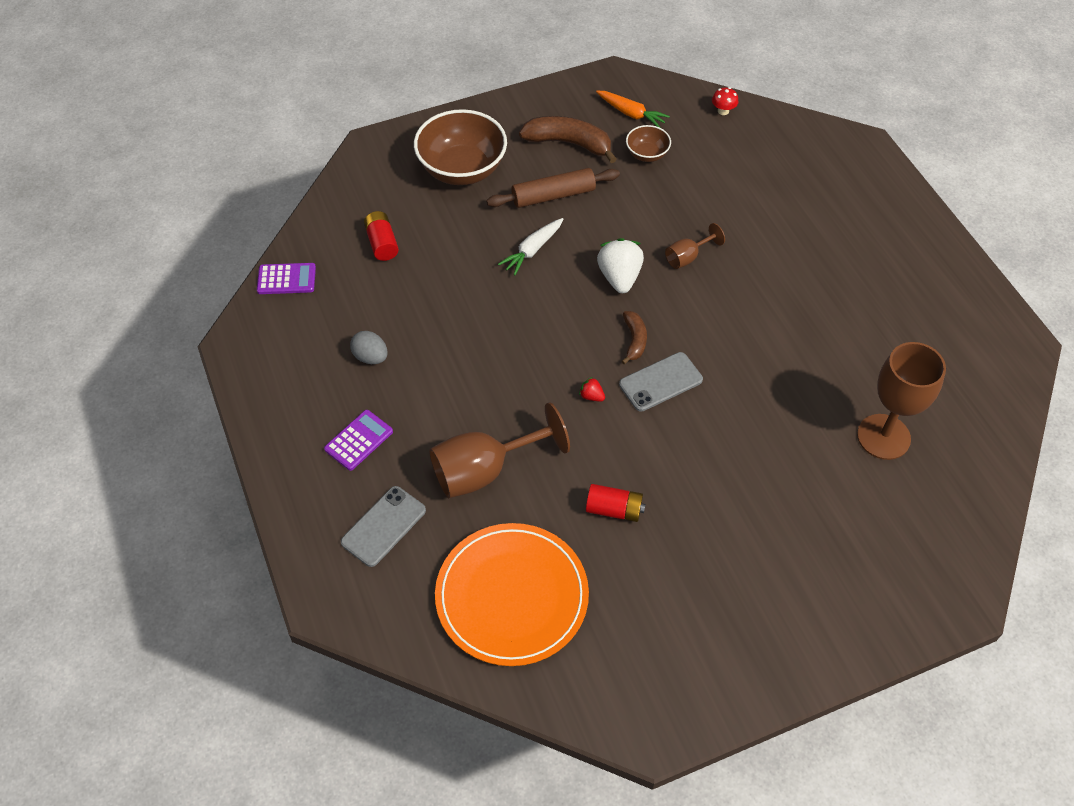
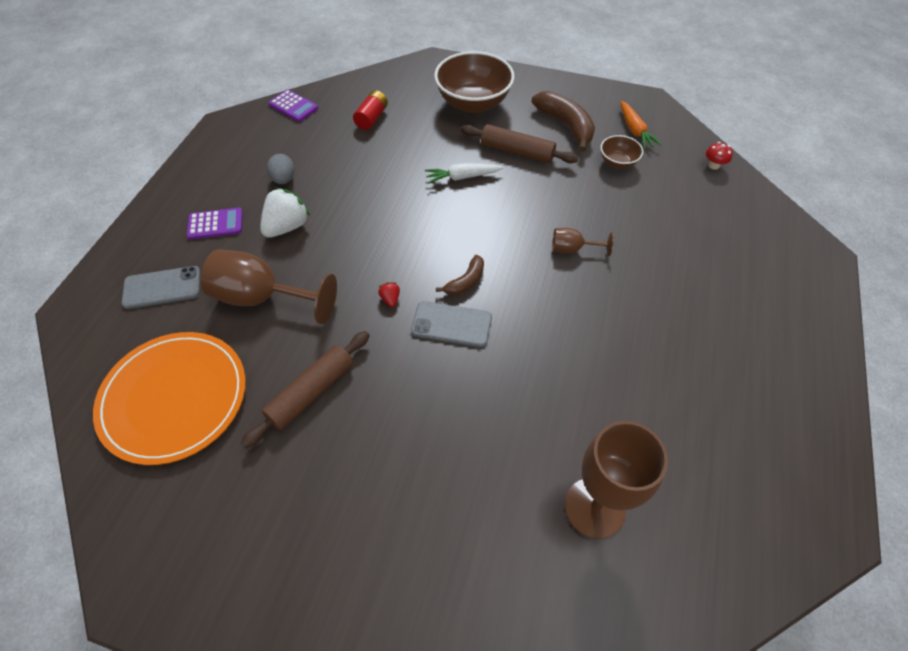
camera: 40 degrees right, 0 degrees up
(614, 509) = (311, 392): red battery -> brown rolling pin
(619, 277) = (504, 231): white strawberry -> white strawberry (287, 227)

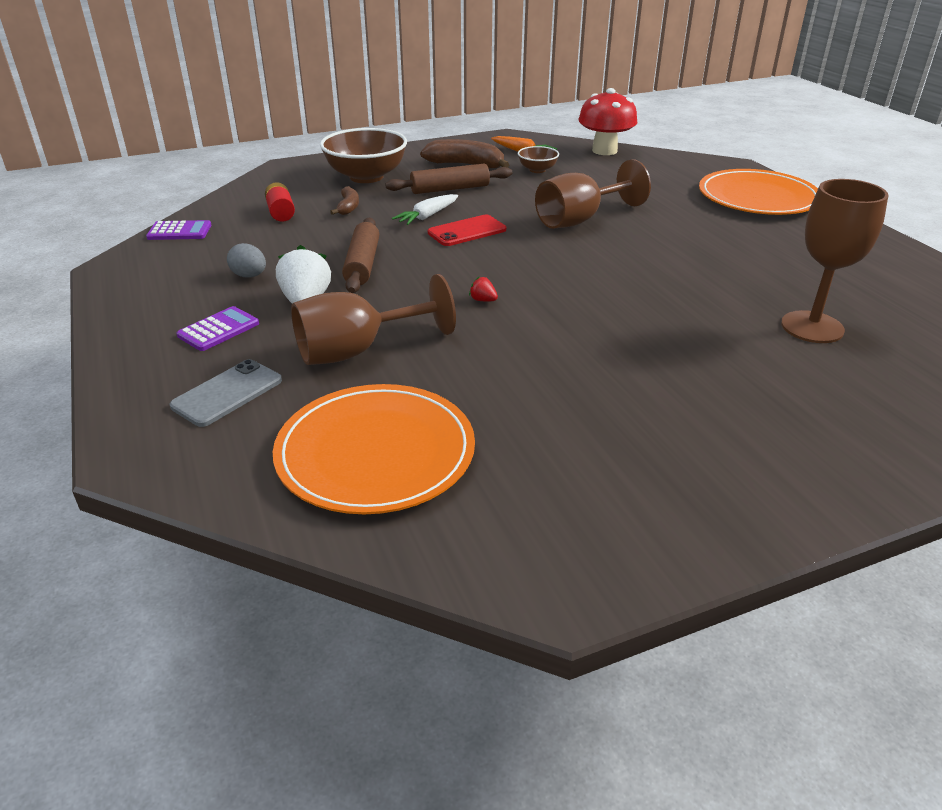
camera: 40 degrees left, 20 degrees down
(311, 392) = (508, 380): brown rolling pin -> brown rolling pin (362, 264)
(451, 324) = (558, 291): grey phone -> none
(465, 281) = (529, 266): brown banana -> brown banana (348, 207)
(469, 212) = (467, 231): none -> red phone
(572, 249) = (580, 220): brown goblet -> brown goblet, size x1.98
(713, 165) = (604, 151): red mushroom -> red mushroom, size x2.44
(781, 314) = (758, 197): none -> orange plate

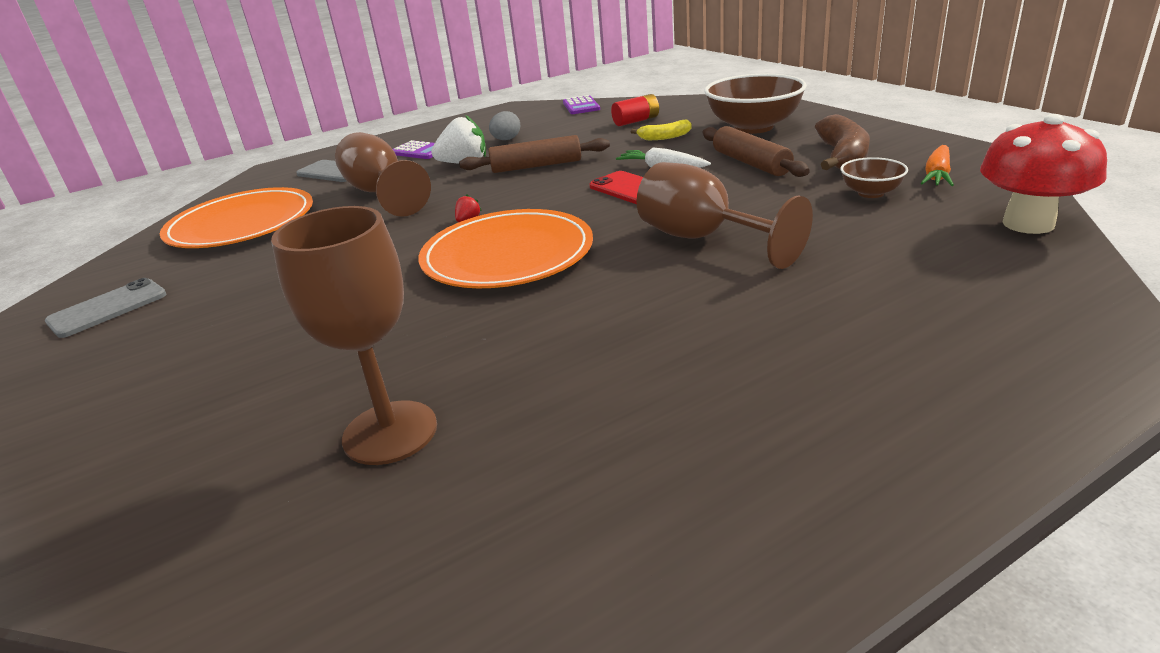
camera: 85 degrees right, 5 degrees down
(348, 207) = (665, 137): brown banana -> yellow banana
(595, 522) = (108, 308): none -> grey phone
(758, 197) = (939, 384): orange plate -> orange plate (507, 255)

